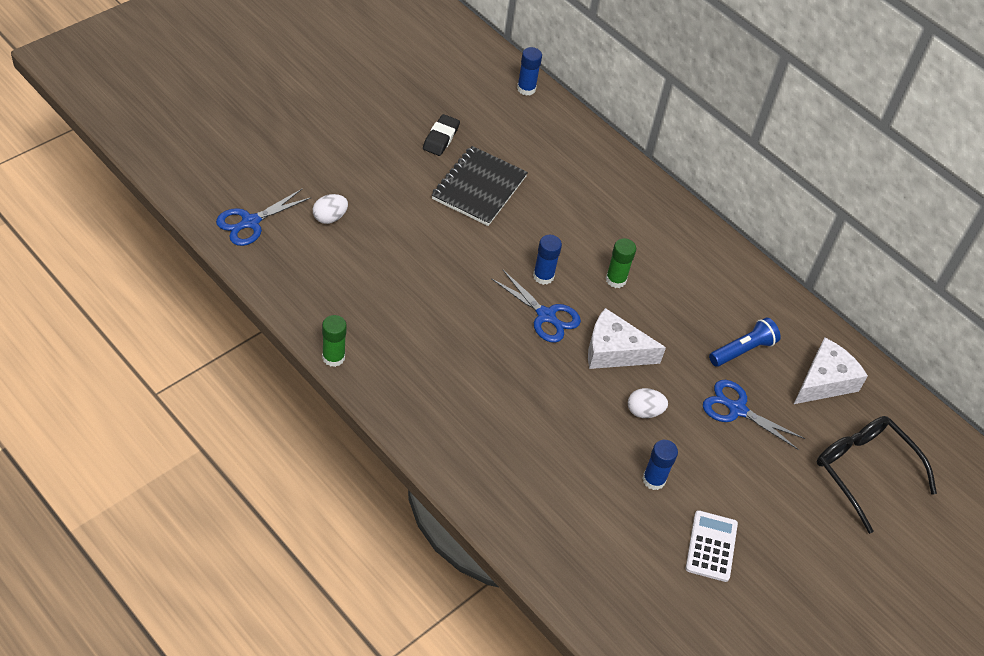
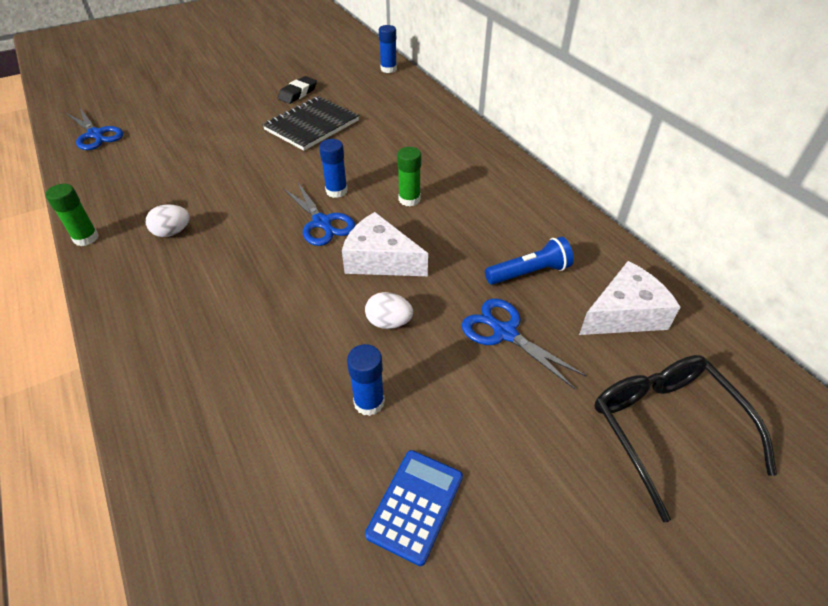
camera: 20 degrees right, 5 degrees down
(250, 222) = (96, 135): blue scissors -> blue scissors turned 105 degrees counterclockwise
(330, 217) = (166, 136): white egg -> white egg (172, 232)
(711, 546) = (415, 505): white calculator -> blue calculator

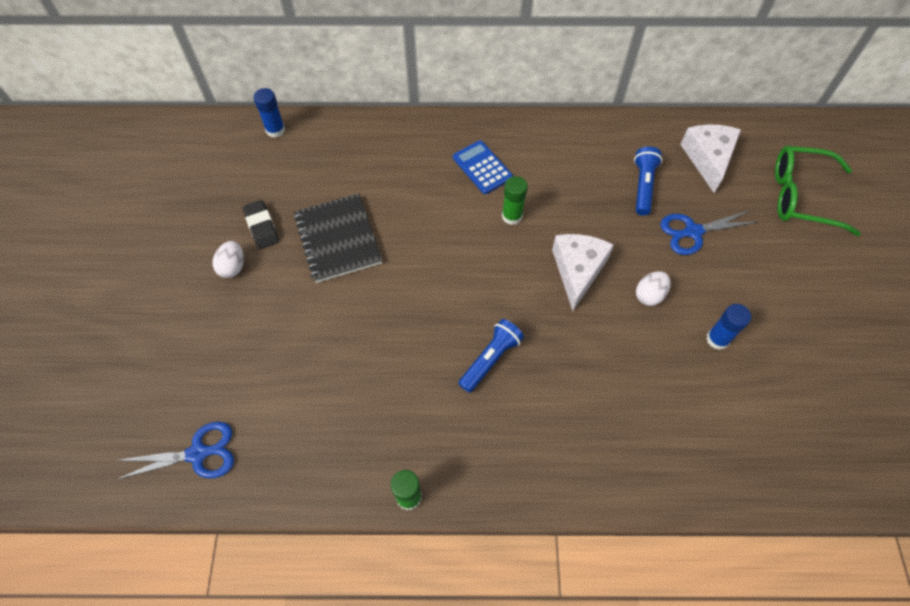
camera: 60 degrees left, 15 degrees up
(172, 232) = (446, 416): white egg -> white egg (233, 267)
(243, 238) = (490, 359): none -> blue flashlight
(322, 223) = (505, 291): blue scissors -> none
(336, 191) = (465, 263): blue glue stick -> none
(380, 260) = (577, 270): white cheese -> white cheese turned 135 degrees clockwise
(415, 505) = (804, 347): blue calculator -> blue calculator (482, 167)
(665, 428) = (801, 196): black glasses -> green glasses

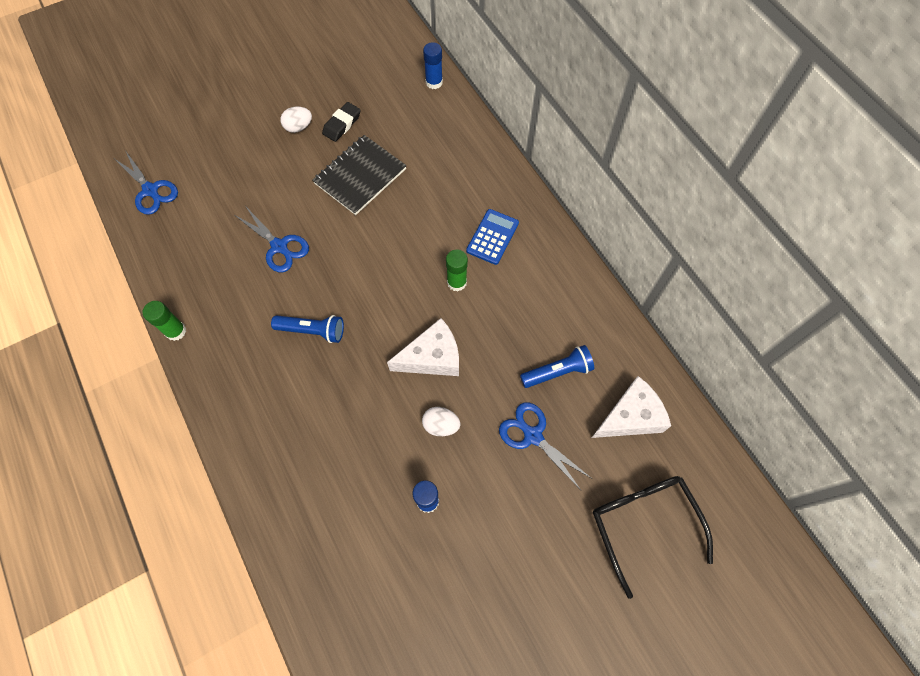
camera: 60 degrees right, 5 degrees up
(371, 348) = (279, 247): none -> blue scissors
(801, 196) = (643, 523): green glasses -> black glasses

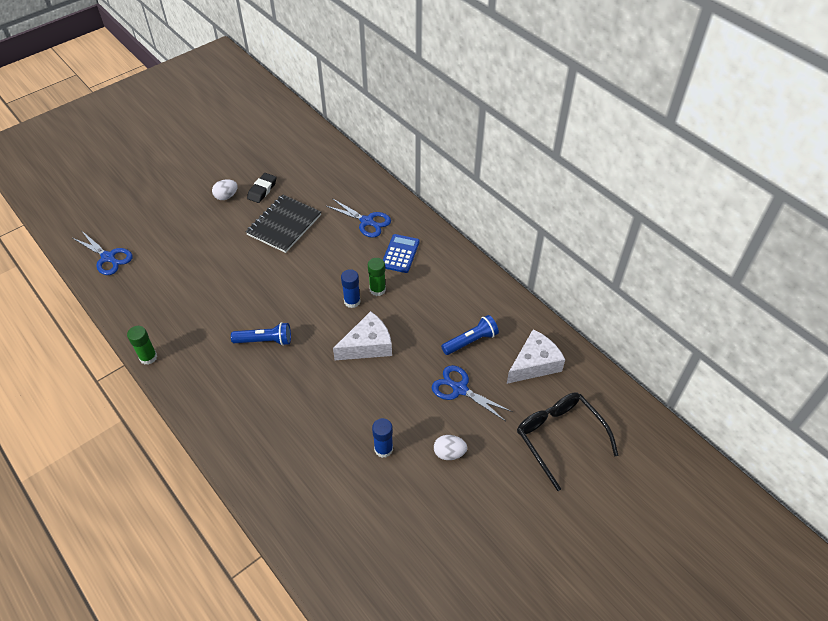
camera: 10 degrees left, 15 degrees down
(279, 247) = (226, 284): blue scissors -> blue scissors (367, 221)
(434, 82) = (332, 152): blue glue stick -> blue glue stick (352, 301)
(441, 425) = (384, 393): white egg -> white egg (449, 453)

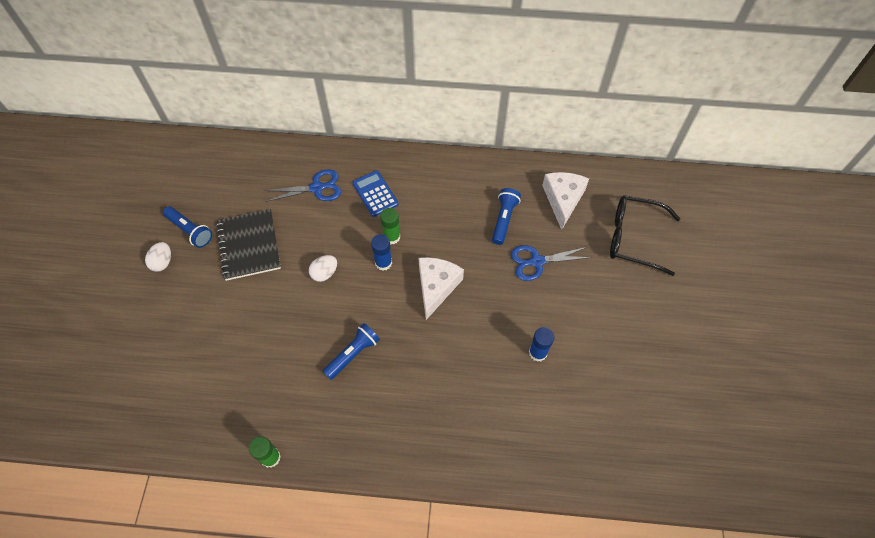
camera: 45 degrees left, 10 degrees up
(108, 257) = (115, 409): blue scissors -> none
(262, 190) = (190, 231): black eraser -> blue flashlight
(449, 453) = (582, 313): white egg -> white egg (324, 273)

